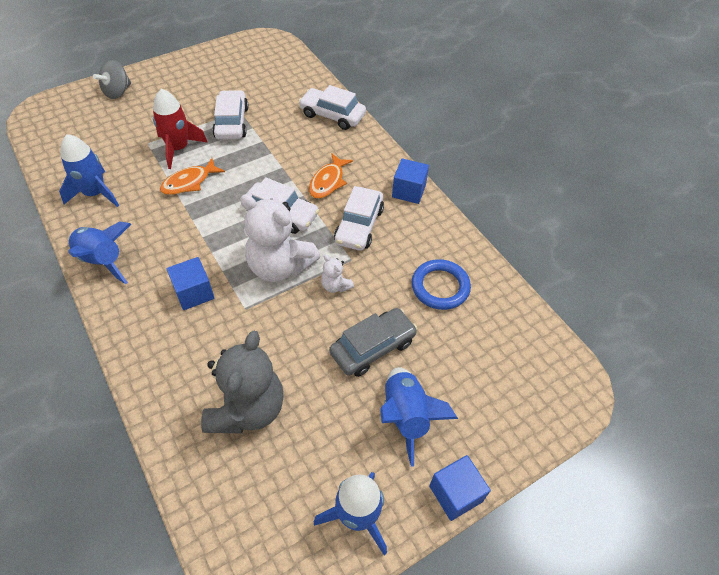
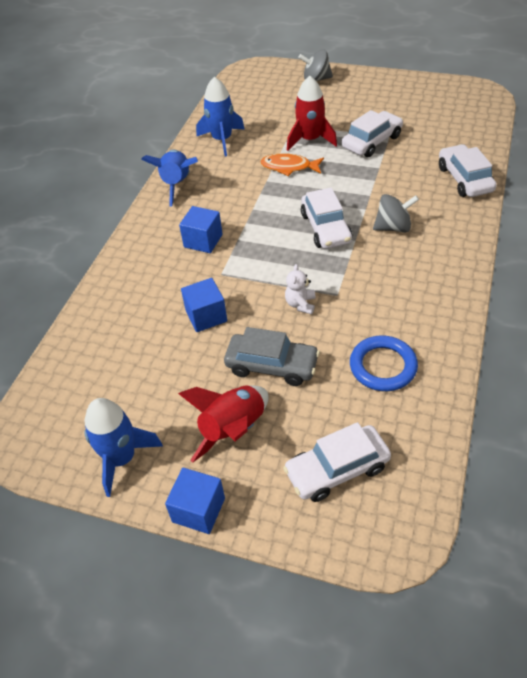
camera: 55 degrees right, 5 degrees down
(247, 409) = (144, 336): grey teddy bear -> none
(279, 266) = (278, 263): white teddy bear -> none
(328, 181) = (393, 227): orange fish -> grey spinning top
(359, 226) = (375, 275): white car -> white car (337, 469)
(406, 416) = (233, 429): blue rocket -> red rocket
(408, 191) = (455, 277): blue cube -> blue cube (206, 316)

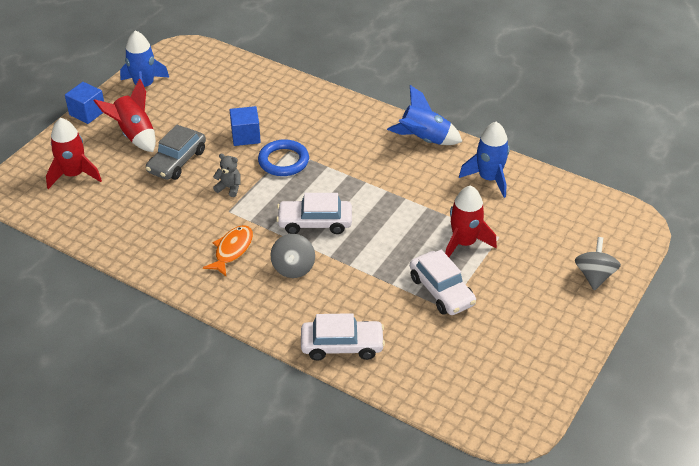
camera: 100 degrees right, 5 degrees down
(203, 241) = (335, 146): blue cube -> none
(289, 167) = (421, 217): orange fish -> orange fish (232, 250)
(300, 304) = (229, 188): white teddy bear -> grey teddy bear
(337, 469) = (74, 175): white car -> red rocket
(383, 366) = (141, 218): blue ring -> blue ring (283, 161)

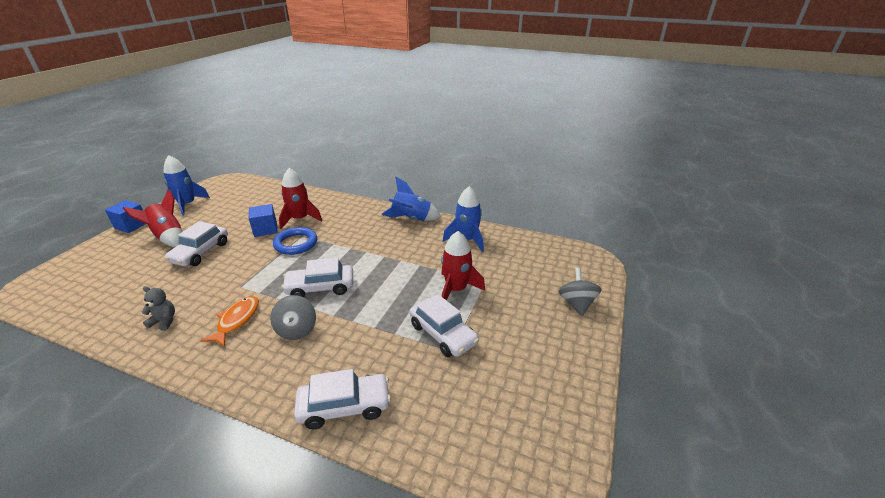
camera: 10 degrees left, 10 degrees down
(74, 175) = (98, 272): red rocket -> red rocket (300, 219)
(177, 161) = (201, 252): grey car -> white car
(229, 188) = (244, 268): grey teddy bear -> grey teddy bear (164, 321)

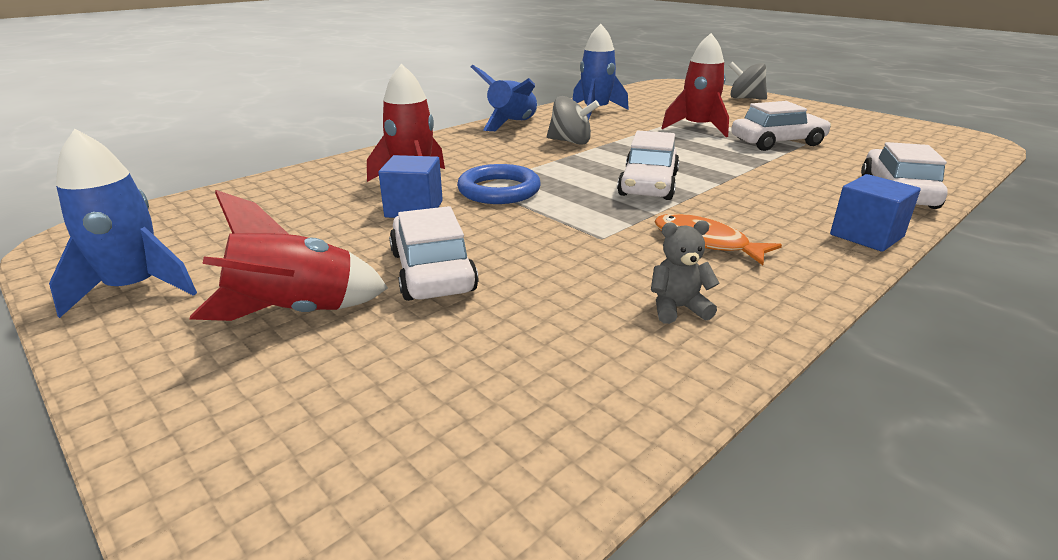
camera: 65 degrees left, 5 degrees down
(131, 225) = (119, 379): blue cube -> blue cube (866, 235)
(164, 321) = (677, 308): grey teddy bear -> grey teddy bear turned 45 degrees clockwise
(201, 252) = (432, 271): white car -> white car turned 150 degrees counterclockwise
(297, 330) = (746, 205): grey spinning top -> grey spinning top (570, 142)

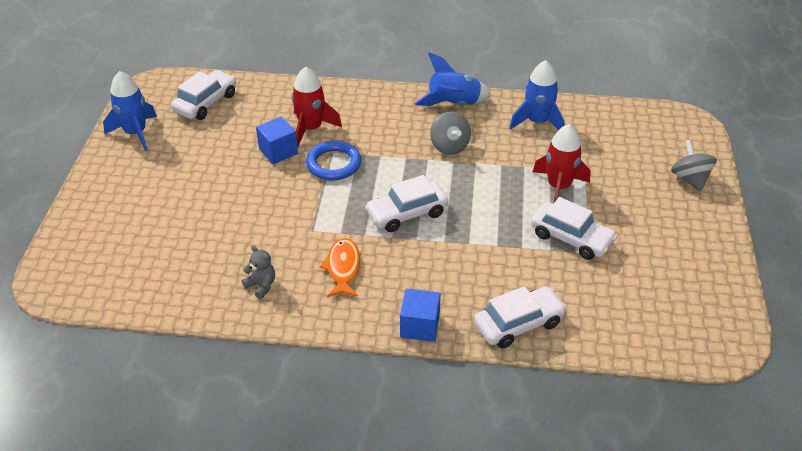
camera: 50 degrees right, 15 degrees up
(296, 313) = (158, 185): red rocket -> none
(432, 271) = (223, 197): white car -> white car (206, 103)

